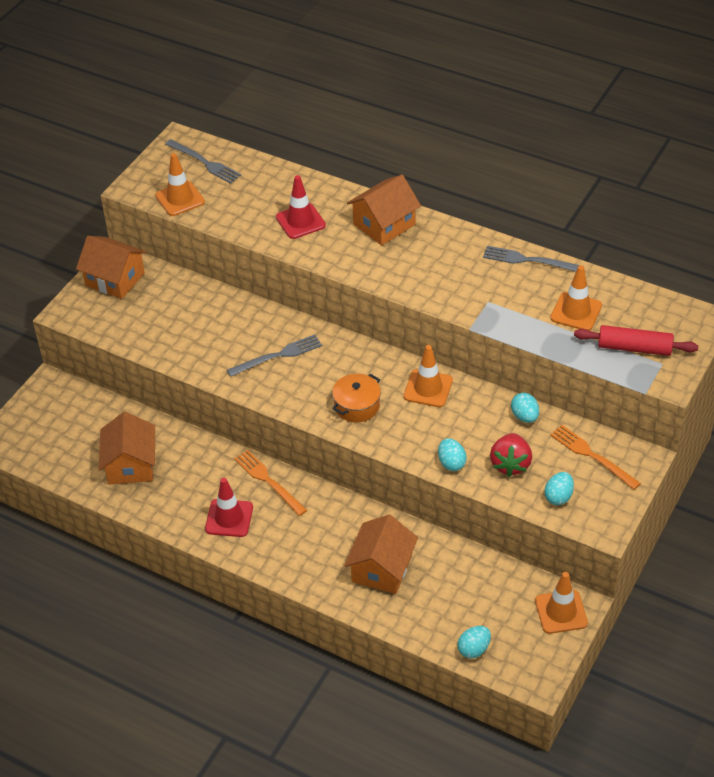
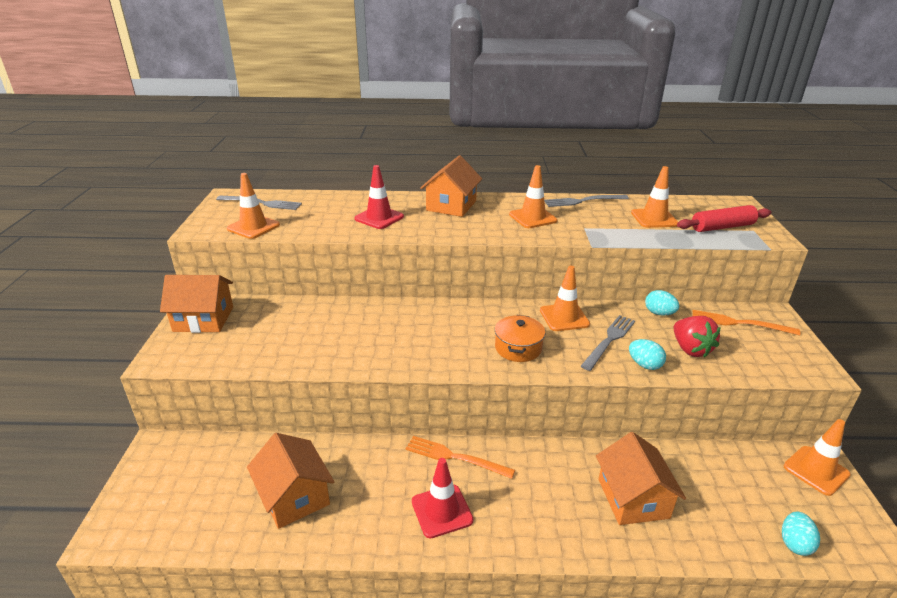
camera: 30 degrees left, 15 degrees down
(278, 356) = (411, 332): grey fork -> grey fork (609, 340)
(450, 269) = (532, 218): none -> orange traffic cone
(558, 497) = (756, 360): turquoise egg -> none

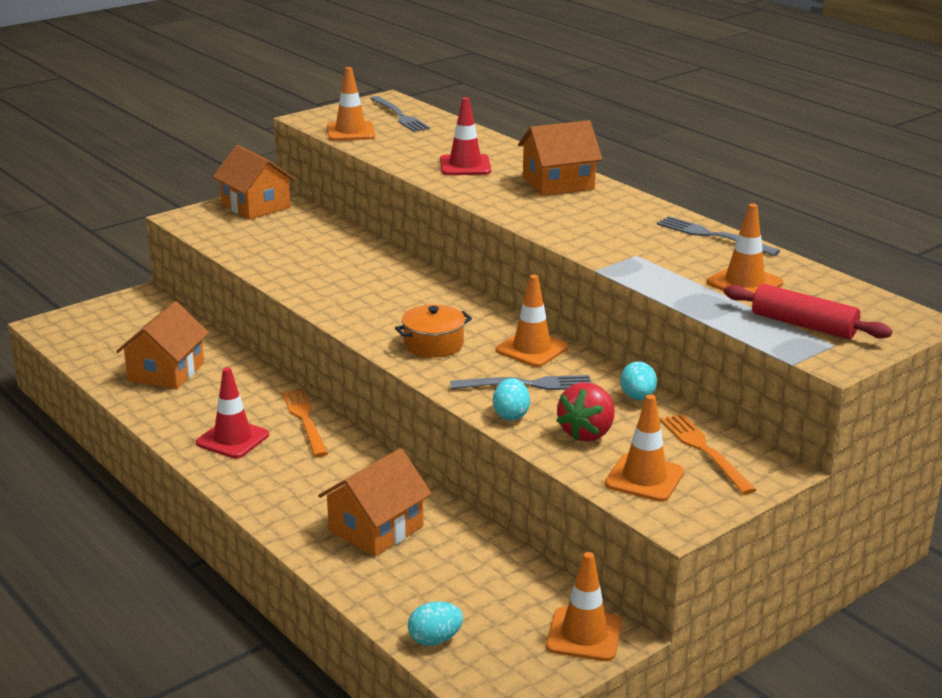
camera: 50 degrees right, 5 degrees down
(532, 218) = (609, 225): orange traffic cone -> orange traffic cone (644, 478)

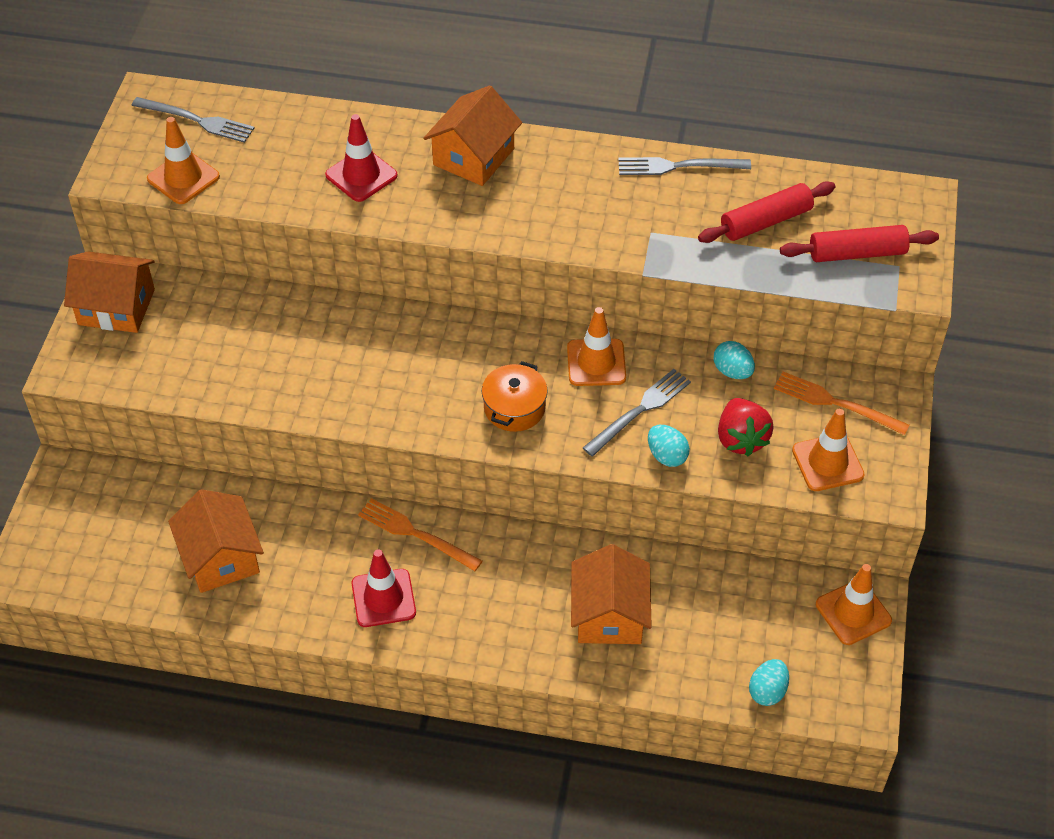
camera: 40 degrees left, 25 degrees up
(744, 283) = (766, 222): orange traffic cone -> red rolling pin

